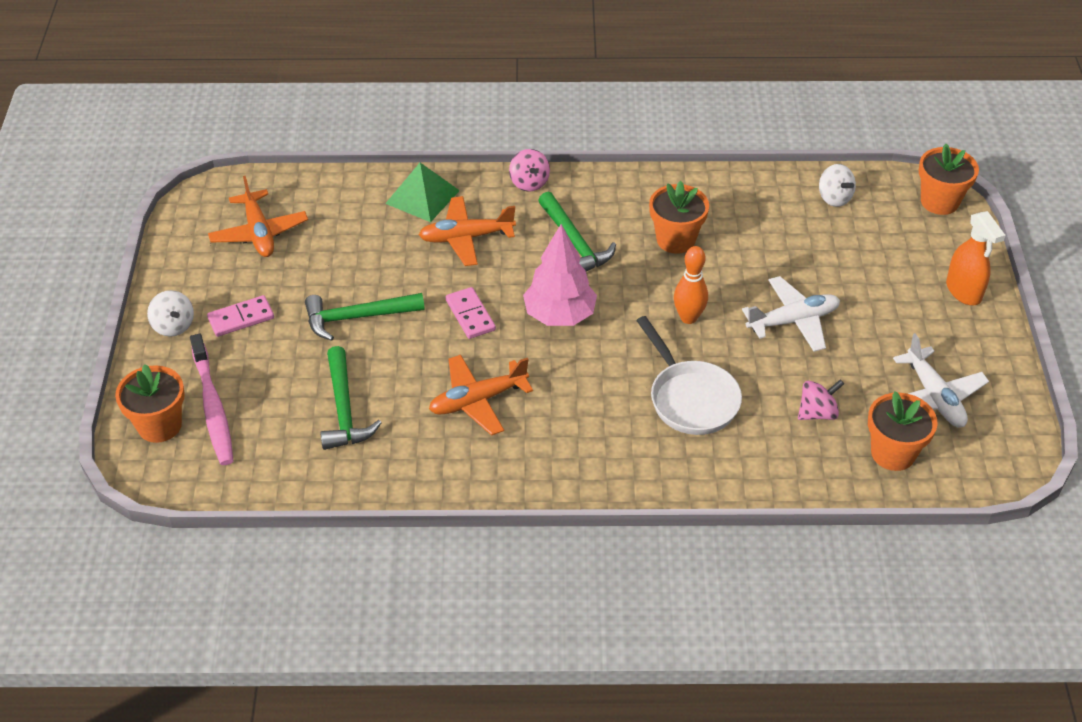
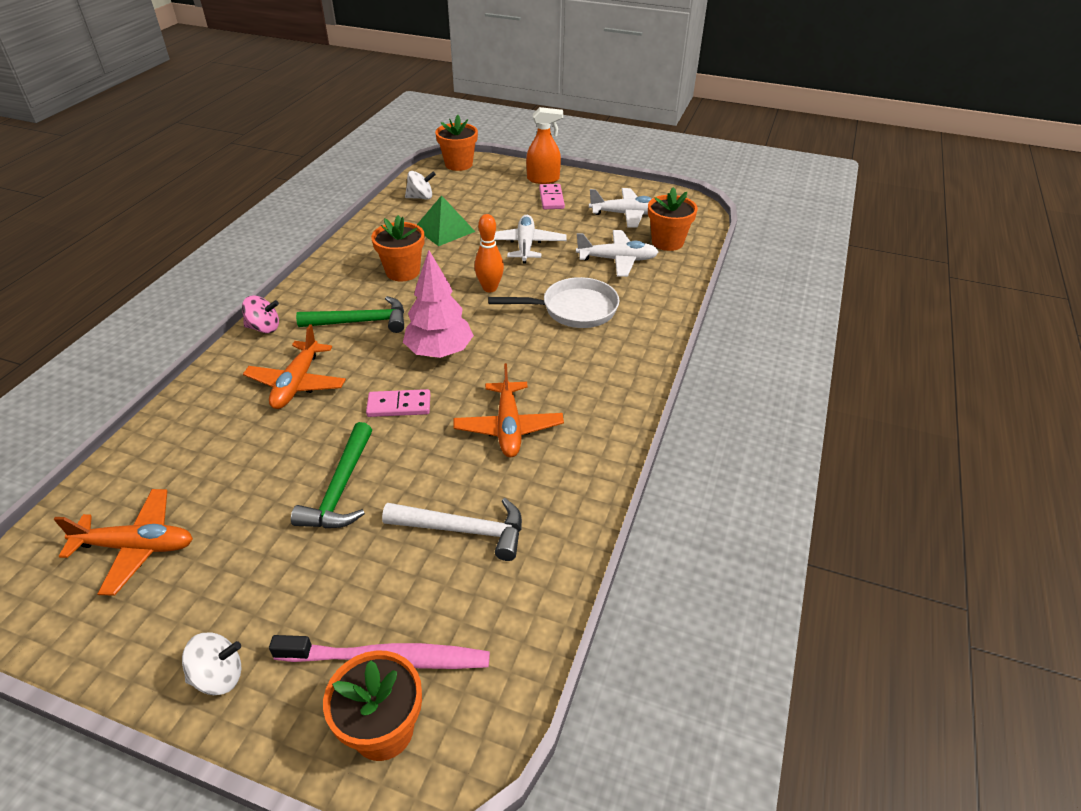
camera: 70 degrees left, 5 degrees down
(241, 318) = (262, 596): pink domino -> pink domino (551, 199)
(344, 409) = (463, 530): green hammer -> white hammer
(422, 196) = (213, 399): green pyramid -> green pyramid (444, 229)
(817, 413) = (617, 260): pink spinning top -> white plane

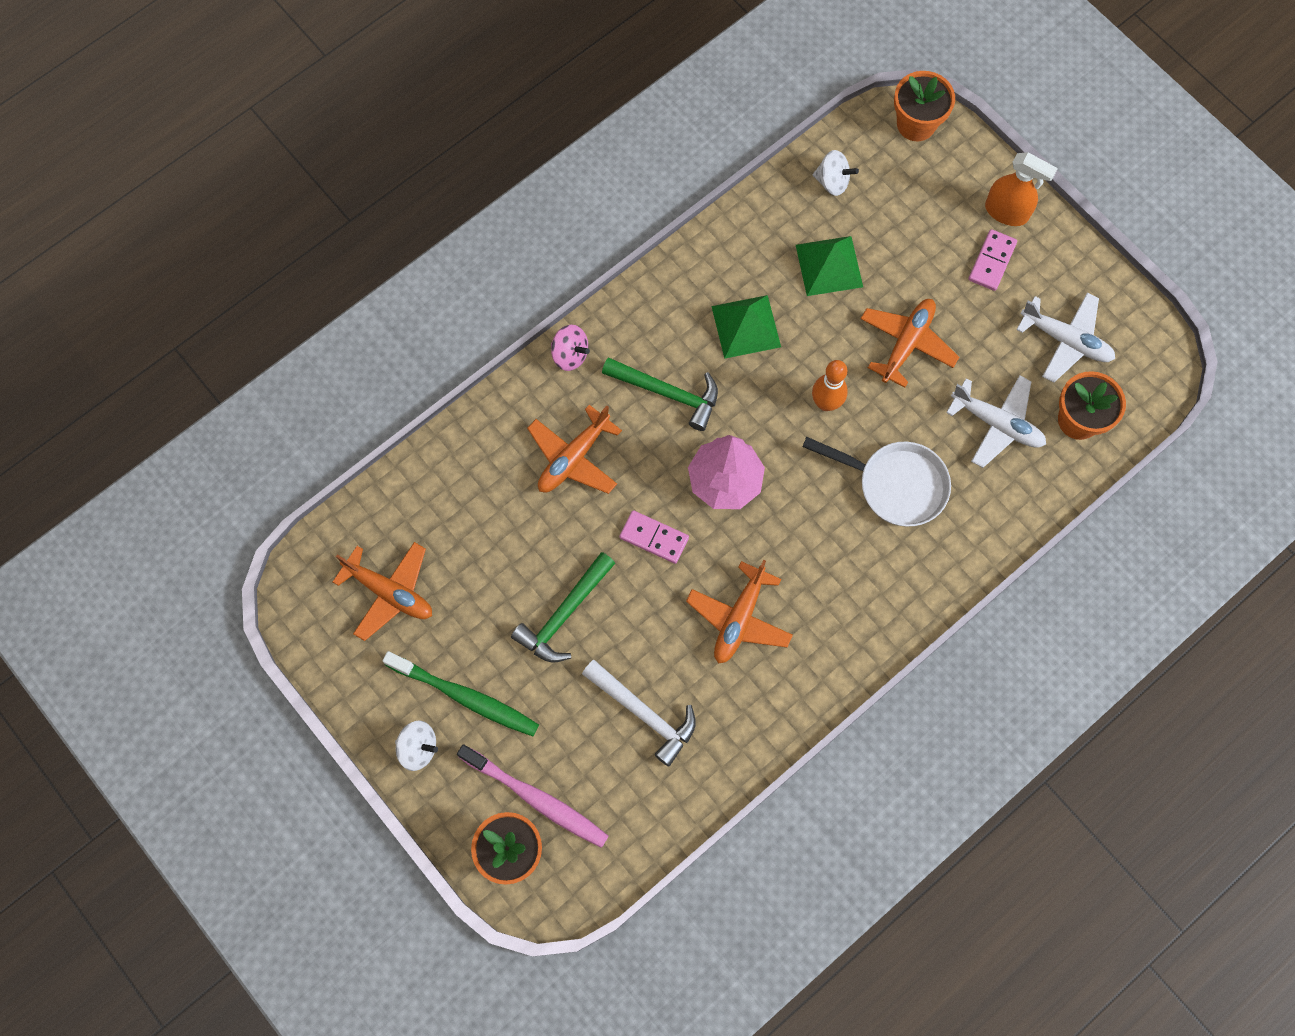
camera: 30 degrees right, 30 degrees up
(260, 600) = (465, 697): none -> green toothbrush
(403, 272) = (746, 326): orange flower pot -> green pyramid
(525, 245) = (906, 344): white plane -> orange plane

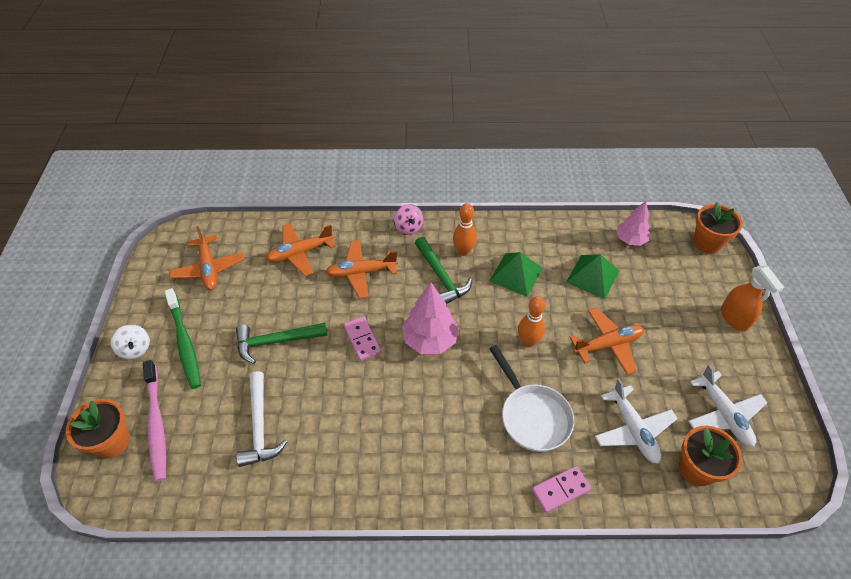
camera: 40 degrees right, 20 degrees down
(662, 339) = (463, 251): none -> orange bowling pin
(739, 618) = (365, 418): orange plane -> orange plane (300, 253)
(832, 182) = (630, 240): white spinning top -> pink tree
(992, 261) = (703, 338): pink domino -> pink domino (560, 490)

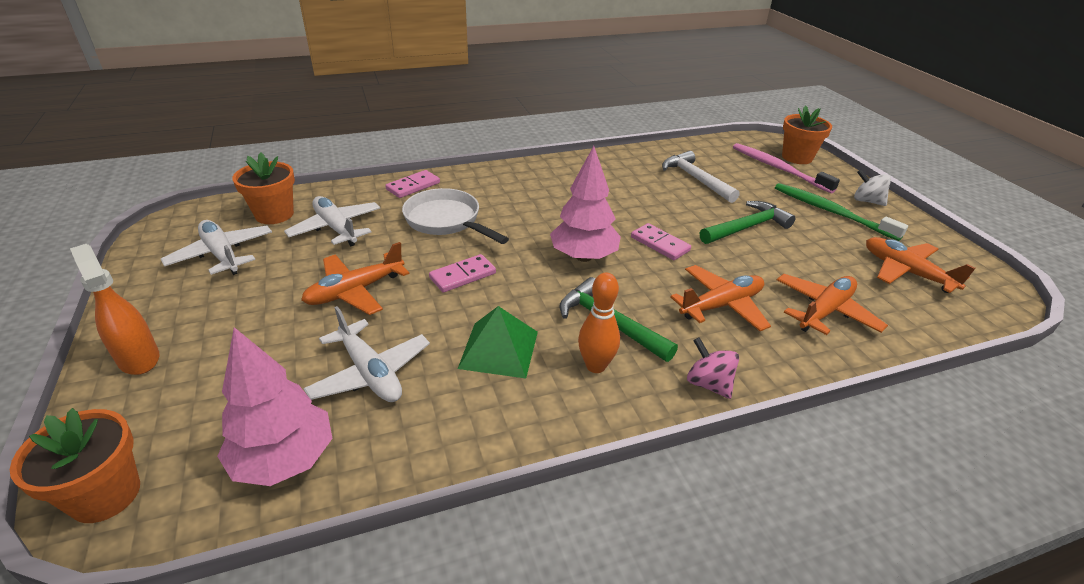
camera: 160 degrees right, 15 degrees down
(528, 341) = (463, 276): orange bowling pin -> pink domino
(592, 276) = (370, 373): green pyramid -> white plane
(630, 240) = (285, 460): pink tree -> pink tree, size x1.51

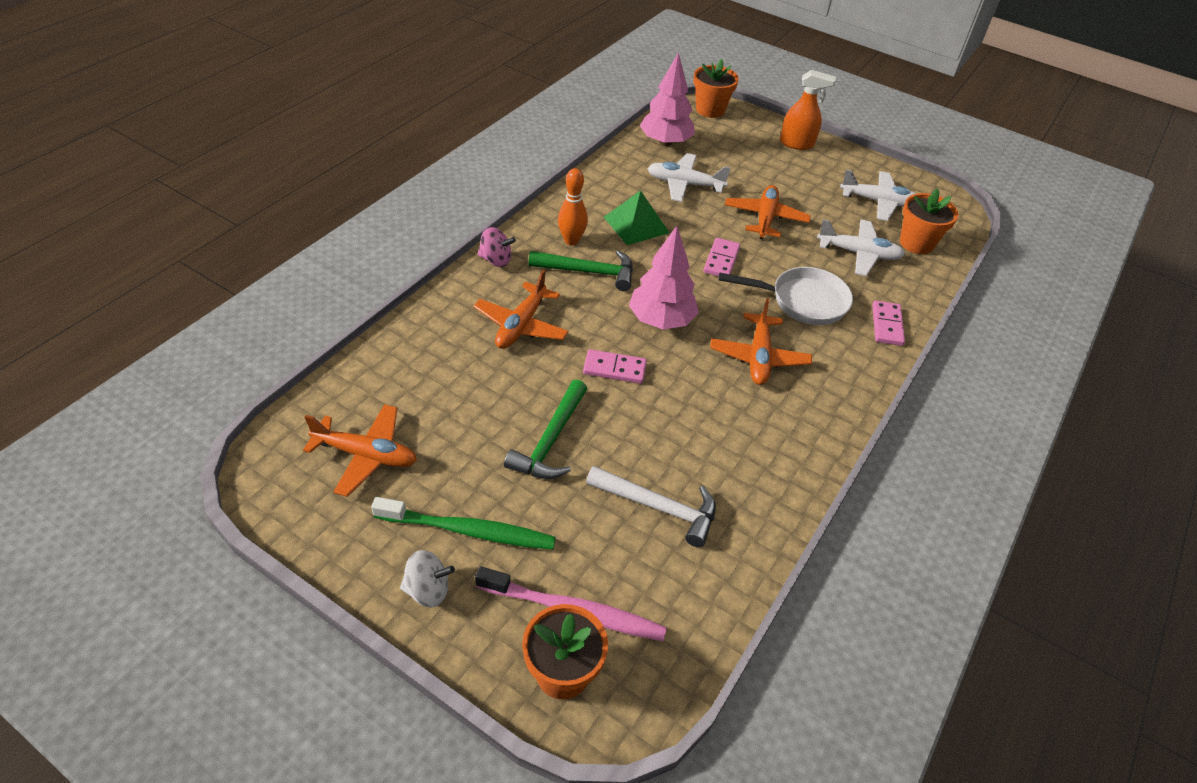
camera: 140 degrees right, 10 degrees up
(824, 311) = (436, 360): orange plane -> orange plane (758, 357)

